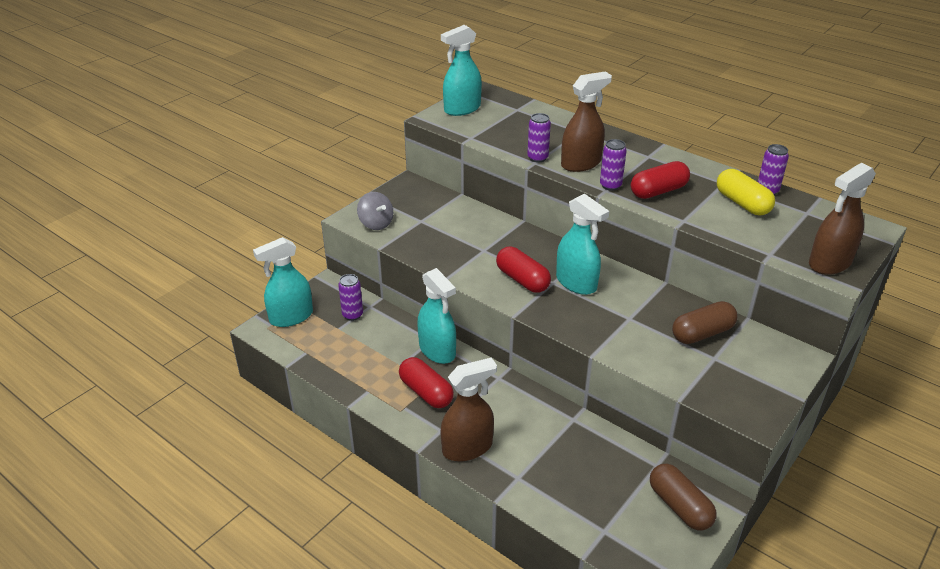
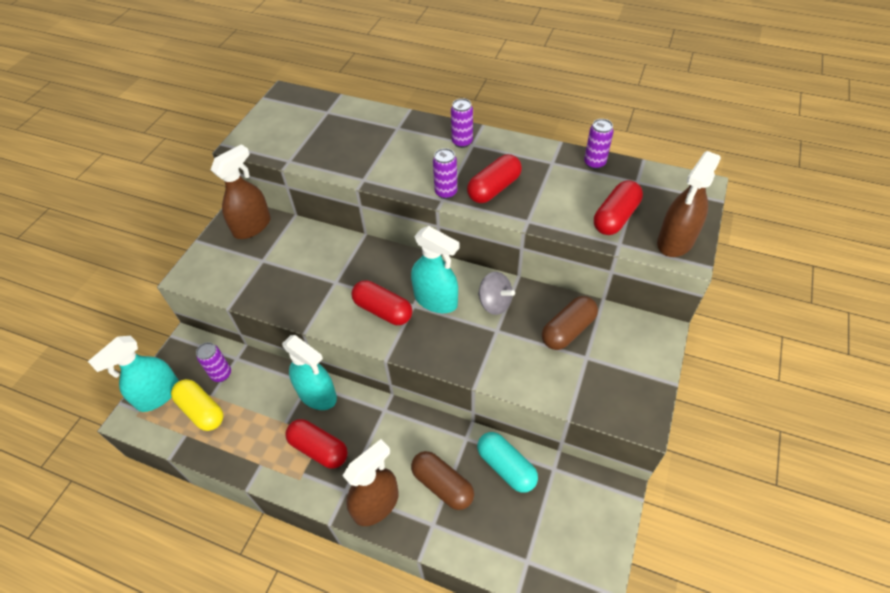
camera: 15 degrees left, 15 degrees up
(376, 224) = (216, 276): grey spinning top -> grey spinning top (494, 303)
(462, 109) = (270, 124): turquoise spray bottle -> none
(537, 158) = (364, 173): purple can -> purple can (462, 142)
(581, 163) = (409, 170): brown spray bottle -> brown spray bottle (252, 226)
(607, 451) = (506, 467): none -> turquoise capsule
(679, 506) = (585, 510): brown capsule -> brown capsule (442, 485)
(742, 203) = (576, 184): yellow capsule -> yellow capsule (201, 410)
(773, 234) = (615, 217): none -> red capsule

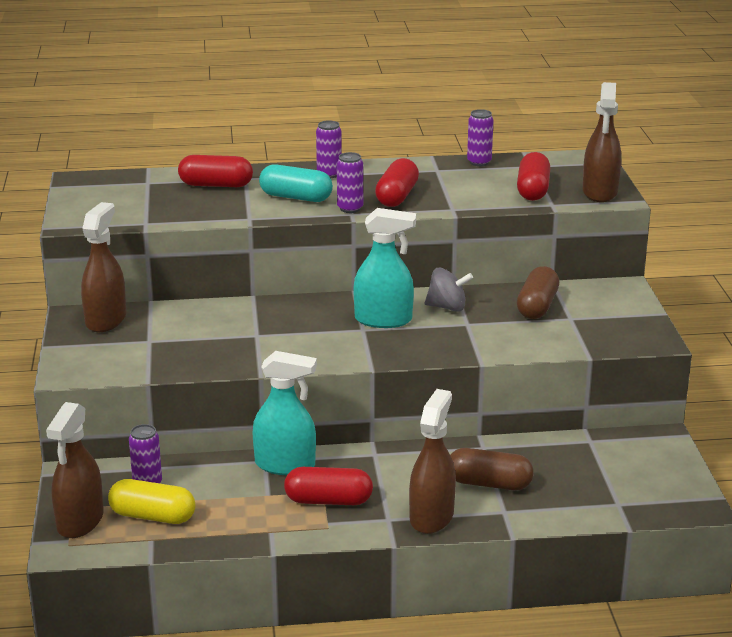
camera: 30 degrees left, 25 degrees down
(158, 395) = (80, 521): turquoise spray bottle -> brown spray bottle
(383, 310) = (333, 340): red capsule -> red capsule (216, 185)
(506, 467) = (542, 453): turquoise capsule -> turquoise capsule (296, 197)

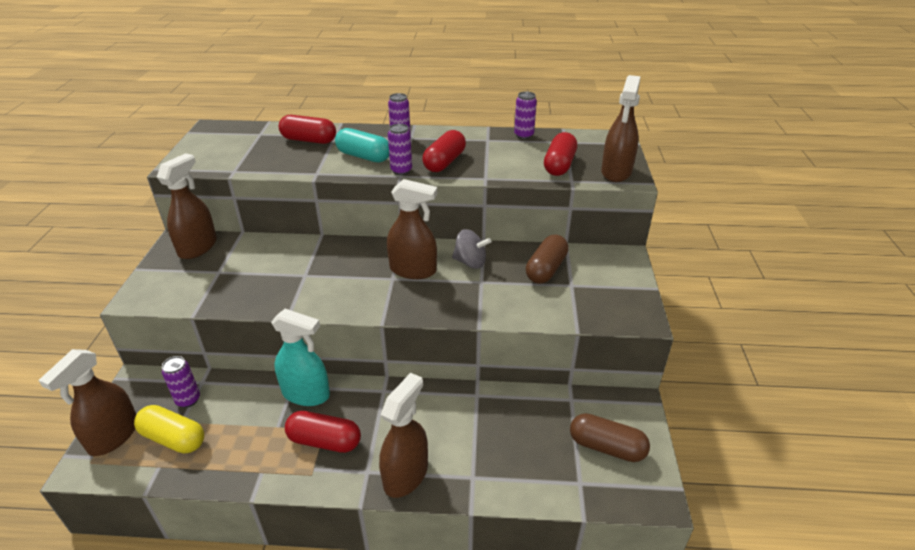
camera: 10 degrees right, 10 degrees up
(383, 320) = (413, 270): turquoise spray bottle -> brown spray bottle
(489, 483) = (469, 440): brown capsule -> brown capsule (606, 447)

